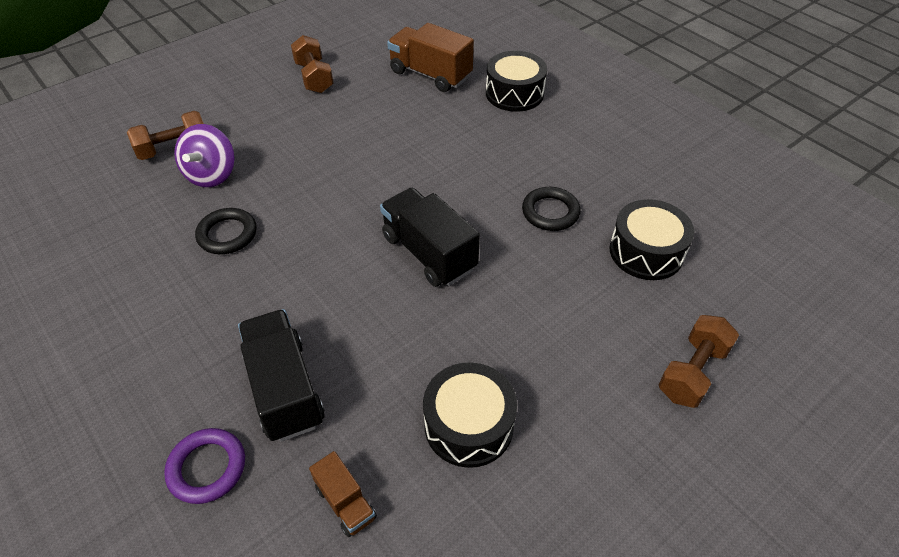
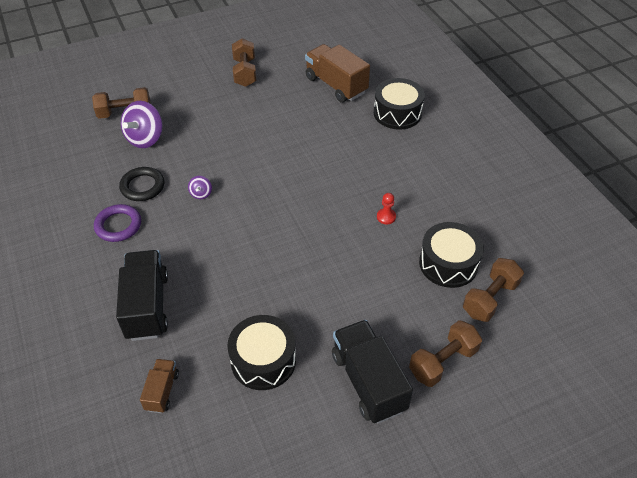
camera: 15 degrees right, 0 degrees up
(207, 468) = (81, 347): purple ring -> purple ring (118, 225)
(309, 229) = (201, 194): none -> purple spinning top
(345, 502) = (162, 391): brown truck -> brown truck turned 150 degrees counterclockwise
(429, 253) = (281, 230): black truck -> black truck (368, 381)
(550, 212) = (386, 217): black ring -> red pawn
(711, 282) = (490, 298): none -> brown dumbbell

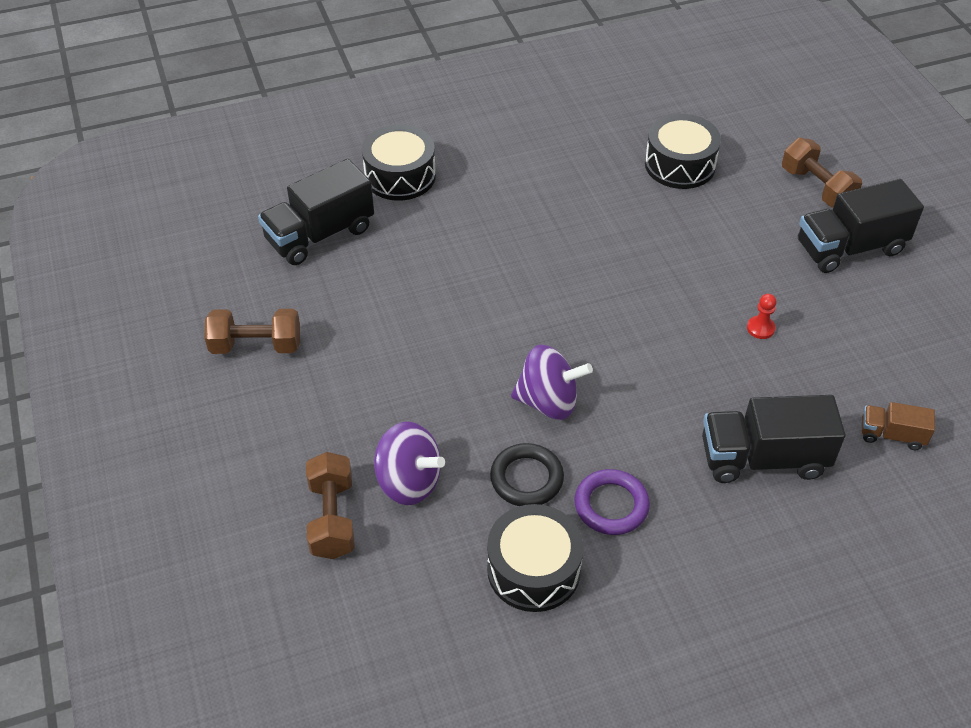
camera: 85 degrees left, 0 degrees up
(201, 194) = (548, 402): purple spinning top -> purple spinning top, size x2.08
(263, 360) = (834, 336): black drum -> black drum (533, 569)
(336, 85) = (320, 235): brown truck -> black truck
(386, 217) = (603, 208): red pawn -> red pawn (760, 328)
(490, 298) = (729, 140): brown dumbbell -> none

